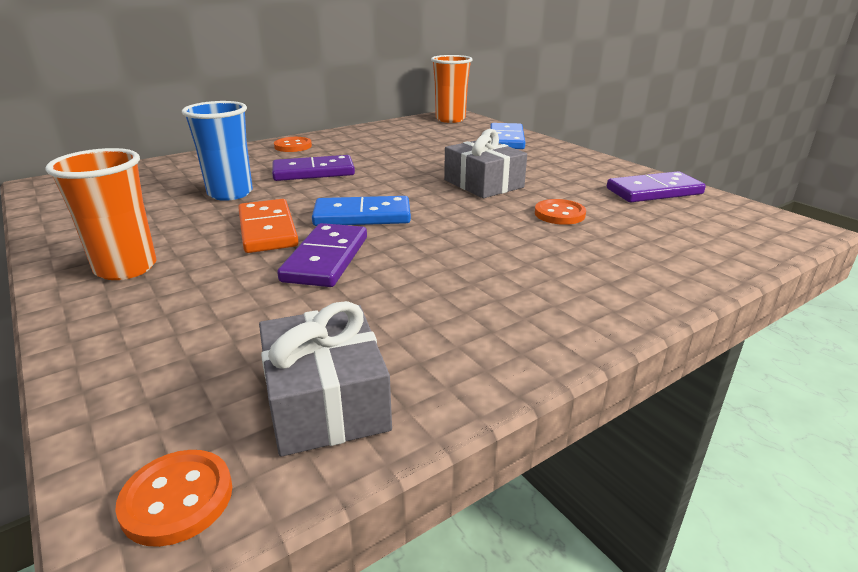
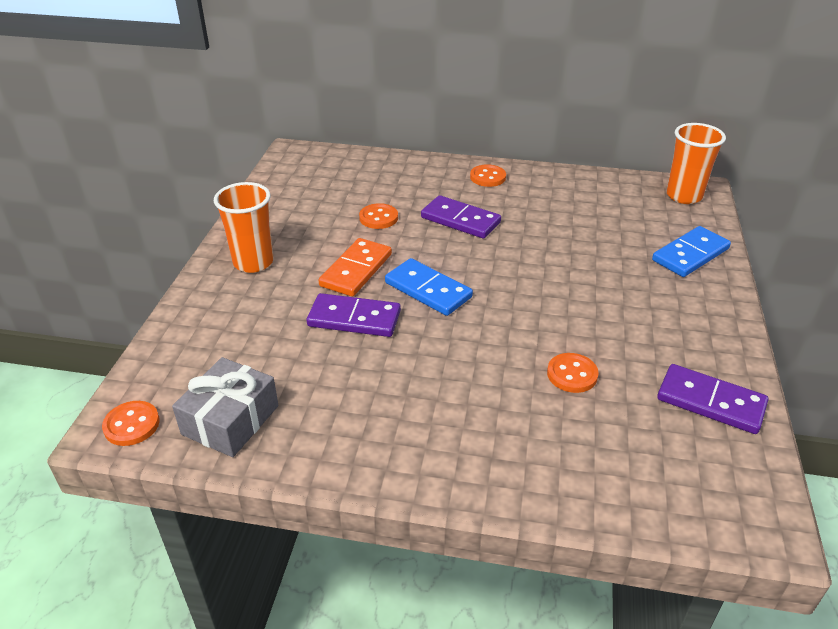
camera: 45 degrees right, 10 degrees up
(230, 193) = (378, 218): blue cup -> orange button
(326, 259) = (354, 319): purple domino -> purple domino turned 45 degrees clockwise
(483, 184) = (568, 304): grey gift -> none

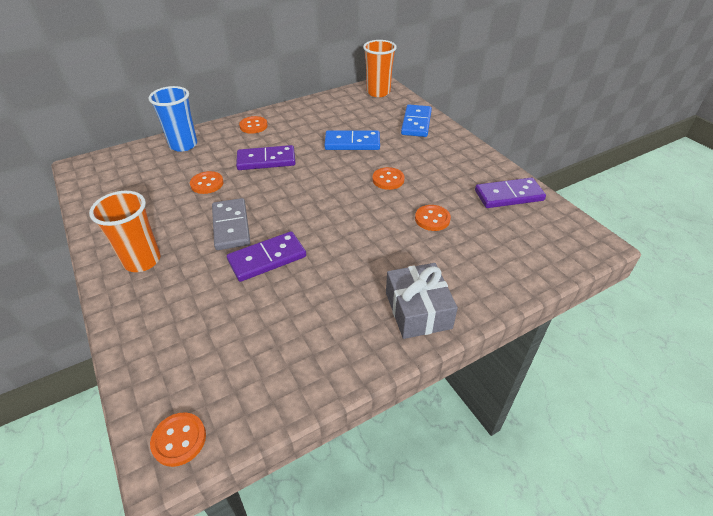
camera: 40 degrees left, 5 degrees up
(230, 420) = (257, 381): grey gift -> grey gift (418, 310)
(356, 270) = (231, 226): orange domino -> grey domino
(398, 168) = (183, 145): none -> blue cup
(428, 290) = (295, 214): blue domino -> blue domino (352, 143)
(571, 304) = (388, 180): none -> orange button

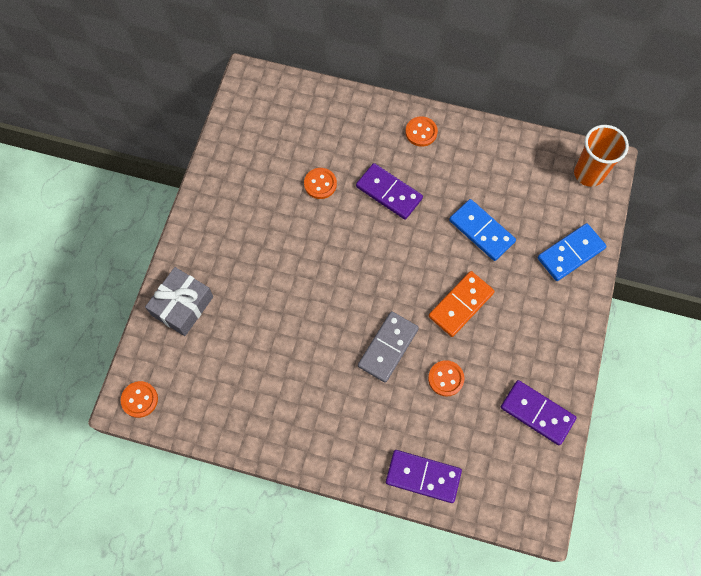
camera: 45 degrees right, 25 degrees up
(142, 261) = (216, 234): orange cup -> none
(183, 145) = (342, 113): blue cup -> none
(231, 226) = (298, 251): grey domino -> grey domino (388, 347)
(267, 259) = (293, 307): purple domino -> purple domino (423, 477)
(388, 180) = (461, 305): orange button -> orange domino
(418, 310) = (343, 444): grey gift -> grey gift (182, 306)

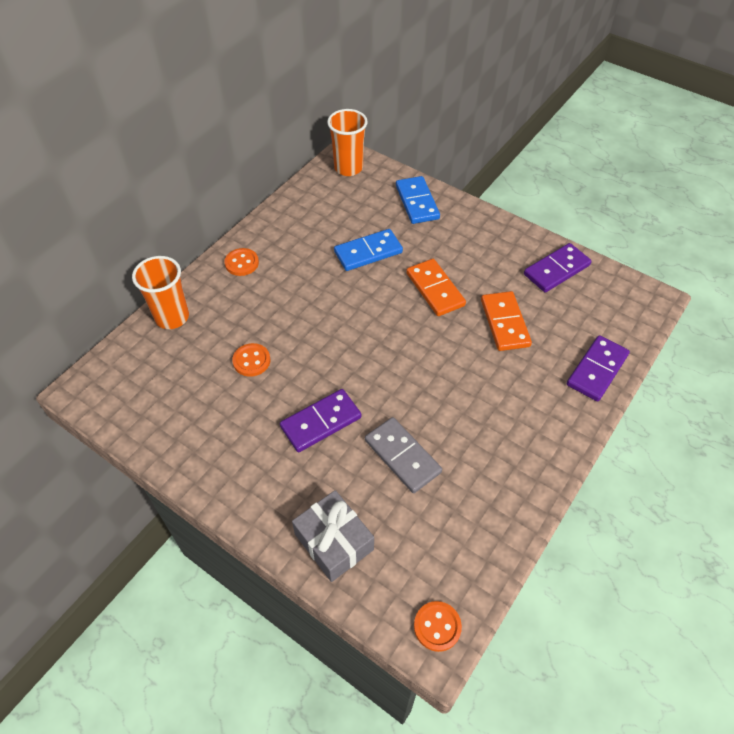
camera: 70 degrees left, 15 degrees down
(340, 106) = (172, 317): none -> orange cup
(388, 347) = (458, 358): grey domino -> grey domino (402, 456)
(389, 193) = (293, 307): purple domino -> purple domino (321, 422)
(446, 378) = (504, 323): orange button -> orange domino

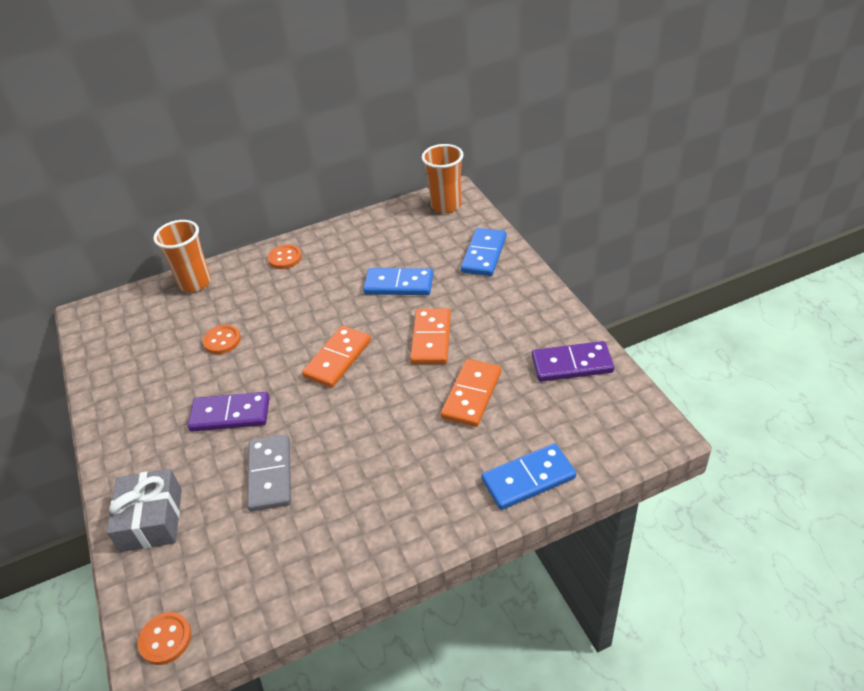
camera: 35 degrees right, 10 degrees down
(372, 336) = (338, 359): none -> orange domino
(597, 370) = (528, 479): purple domino -> blue domino

